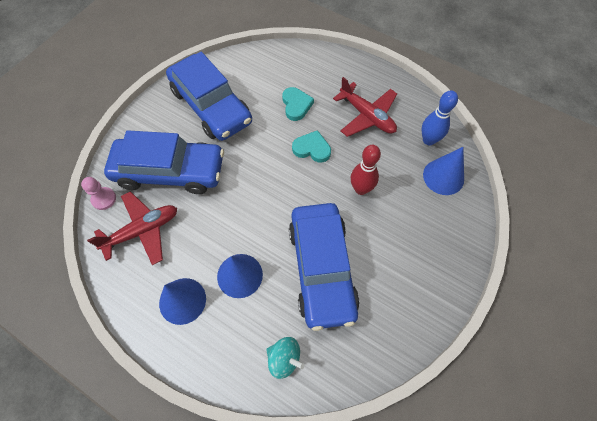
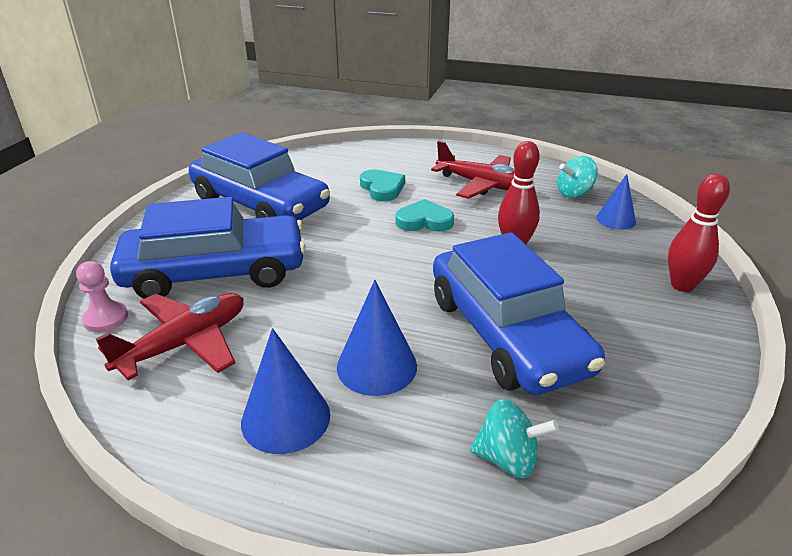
camera: 15 degrees left, 30 degrees down
(428, 140) = (574, 193): blue bowling pin -> turquoise spinning top
(443, 177) = (616, 219): blue cone -> blue cone, size x0.66
(451, 253) = (682, 285): none -> red bowling pin

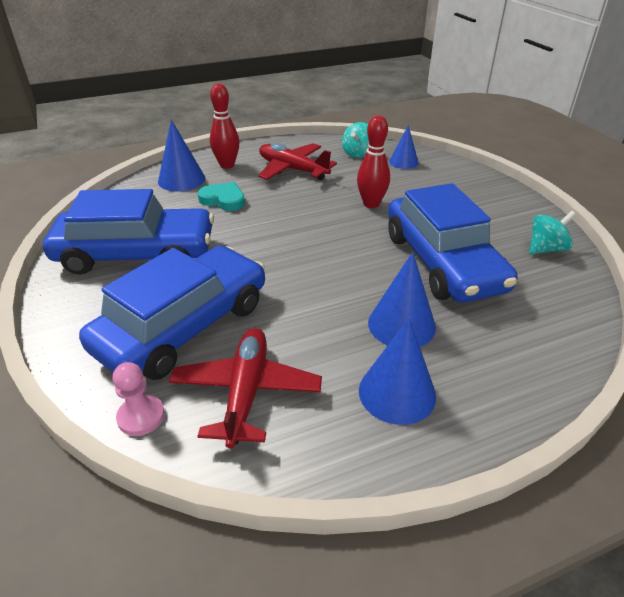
camera: 40 degrees left, 5 degrees up
(372, 159) = (181, 179): none -> blue cone
(424, 221) = (290, 212): turquoise heart -> none
(482, 185) = (292, 169): red plane -> red plane turned 135 degrees counterclockwise
(506, 334) = (442, 262): blue car -> blue car turned 45 degrees clockwise
(507, 459) = (539, 332): turquoise spinning top -> turquoise spinning top (546, 249)
(682, 285) = (486, 188): red bowling pin -> red bowling pin (227, 165)

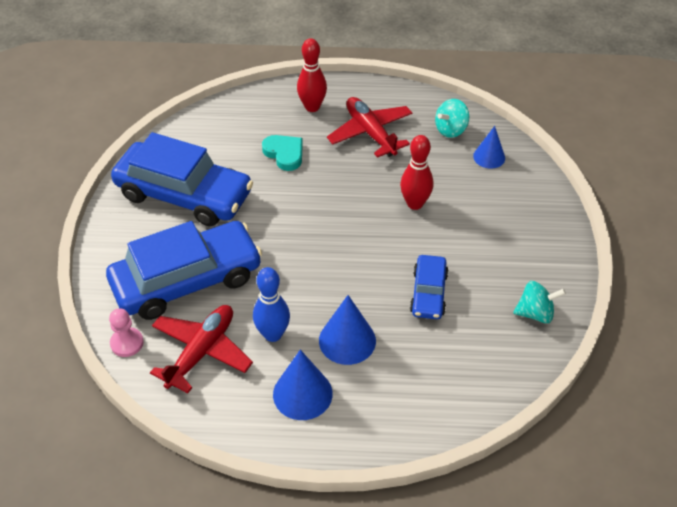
camera: 25 degrees right, 10 degrees up
(181, 179) = (261, 115): blue cone -> none
(318, 345) = (273, 334): none -> blue bowling pin
(442, 262) = (428, 293): blue car -> blue car, size x0.50

